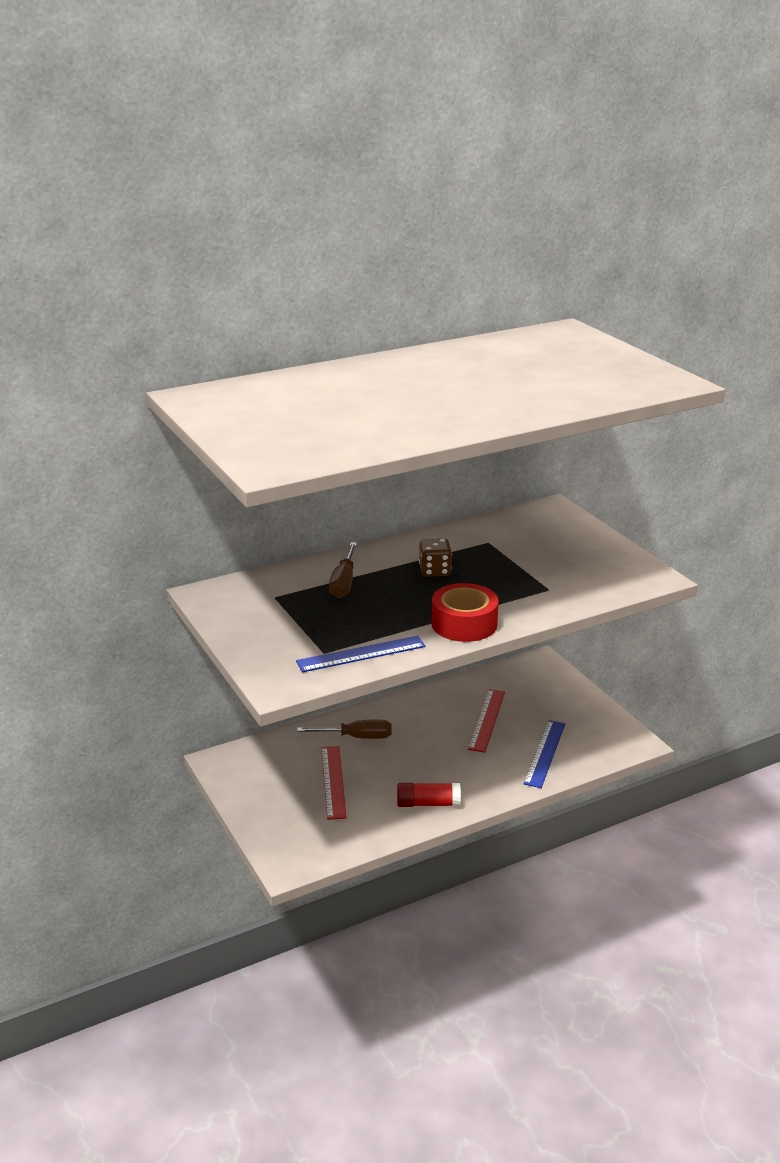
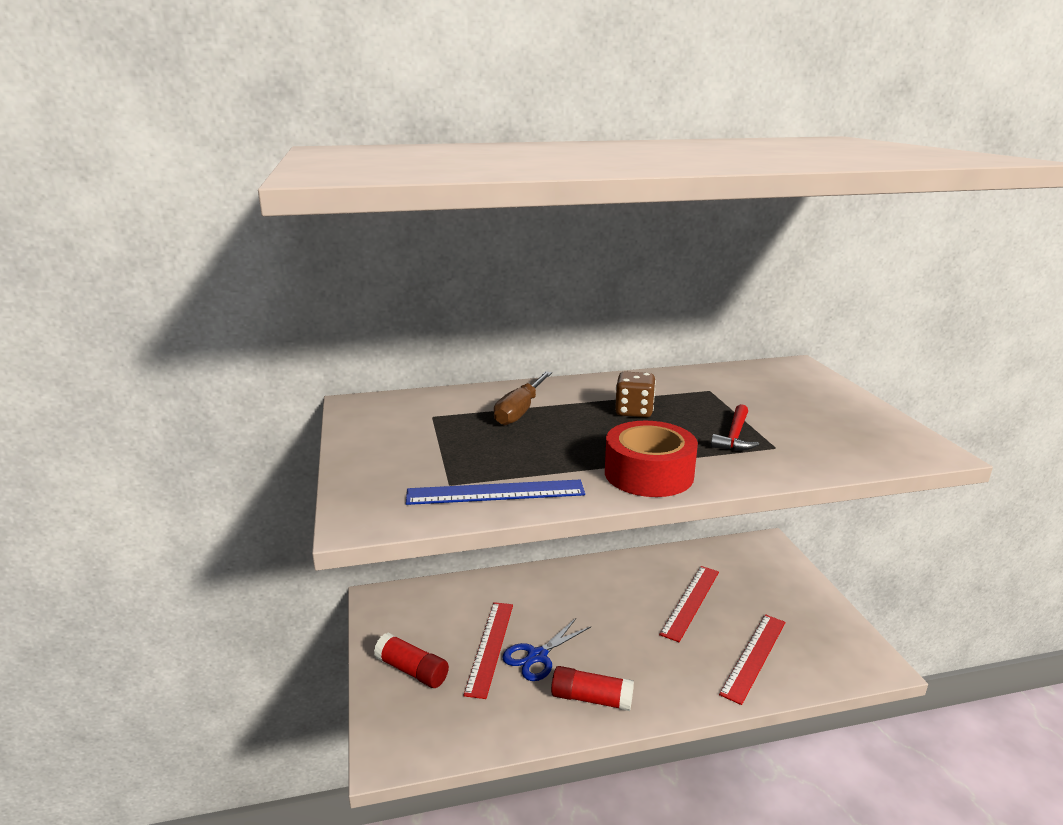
camera: 15 degrees right, 5 degrees down
(277, 809) = (412, 670): none -> red glue stick
(357, 737) = (537, 597): brown screwdriver -> none
(375, 781) = (537, 656): none -> blue scissors
(517, 583) = (735, 436): none -> red hammer
(544, 753) = (753, 656): blue ruler -> red ruler

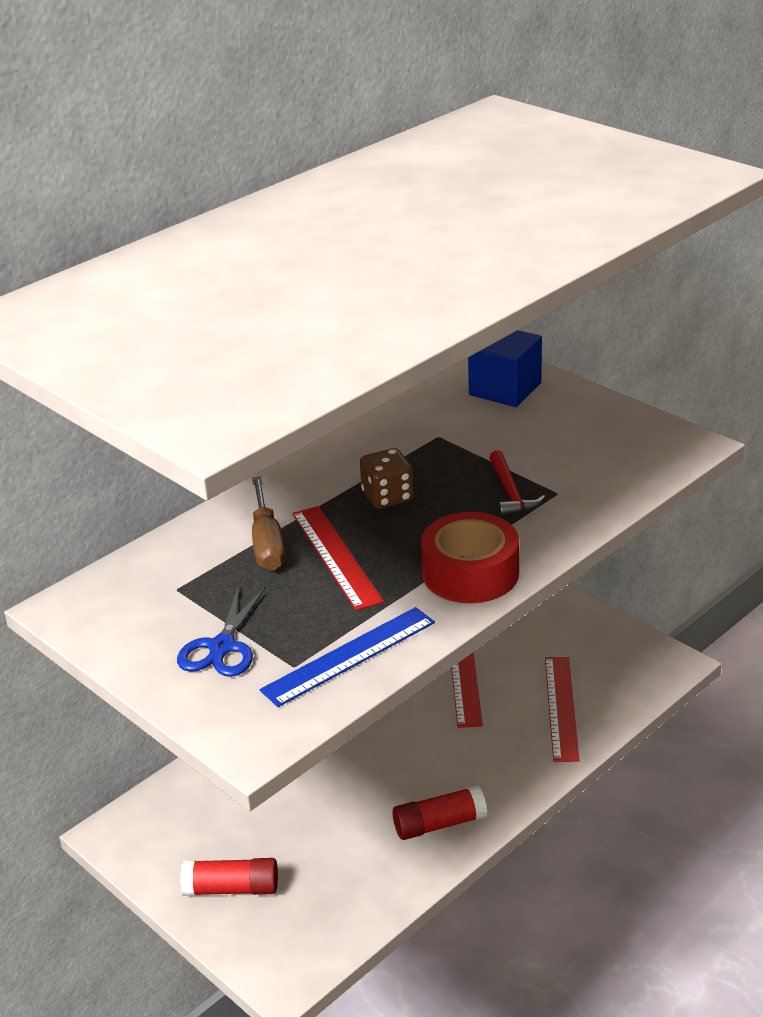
camera: 30 degrees left, 10 degrees up
(489, 647) = (294, 824): red ruler -> red ruler (335, 556)
(537, 656) = (352, 809): blue scissors -> blue scissors (222, 647)
(789, 379) = (505, 389): none -> blue cube

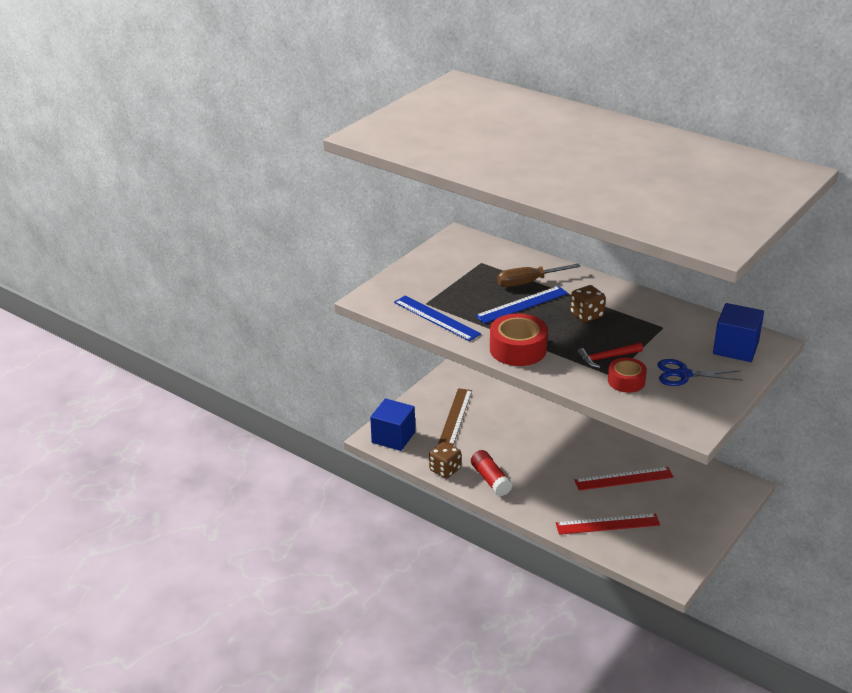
camera: 80 degrees right, 0 degrees up
(222, 647) = (436, 281): blue scissors -> blue scissors (683, 374)
(231, 889) = (429, 412): red glue stick -> none
(256, 852) = (455, 416): none -> brown ruler
(291, 948) = (393, 437): none -> blue cube
(335, 556) = (522, 304): red ruler -> blue ruler
(401, 881) = (445, 470): none -> brown dice
(573, 483) = (626, 381): none -> red tape

